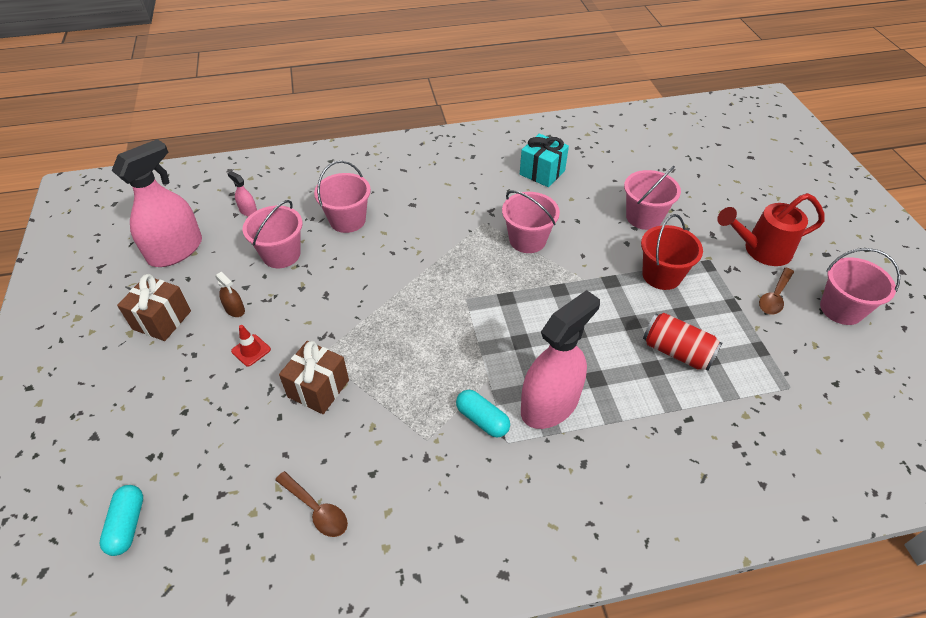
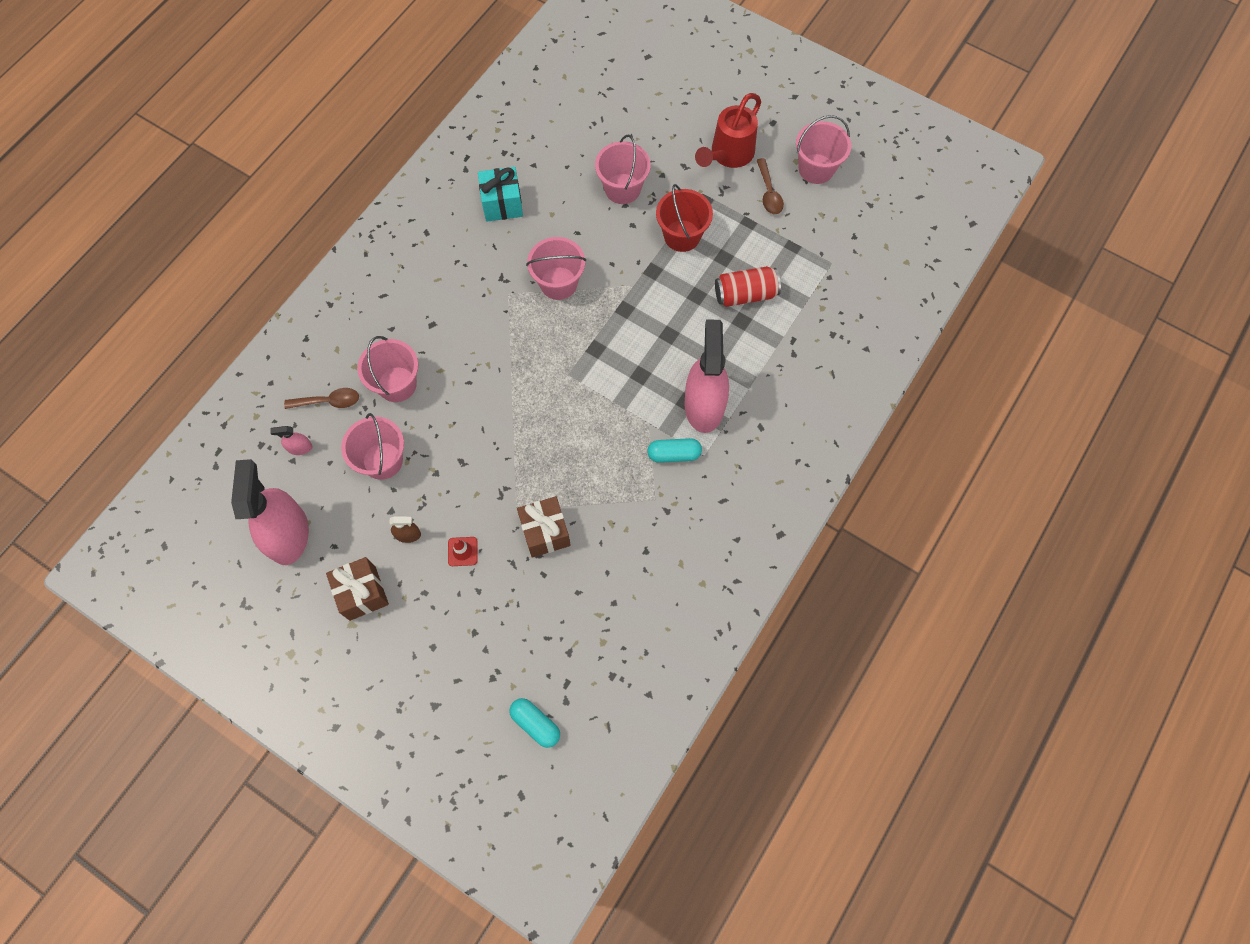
camera: 45 degrees left, 20 degrees up
(316, 510) = (638, 603): brown spoon -> brown spoon (329, 401)

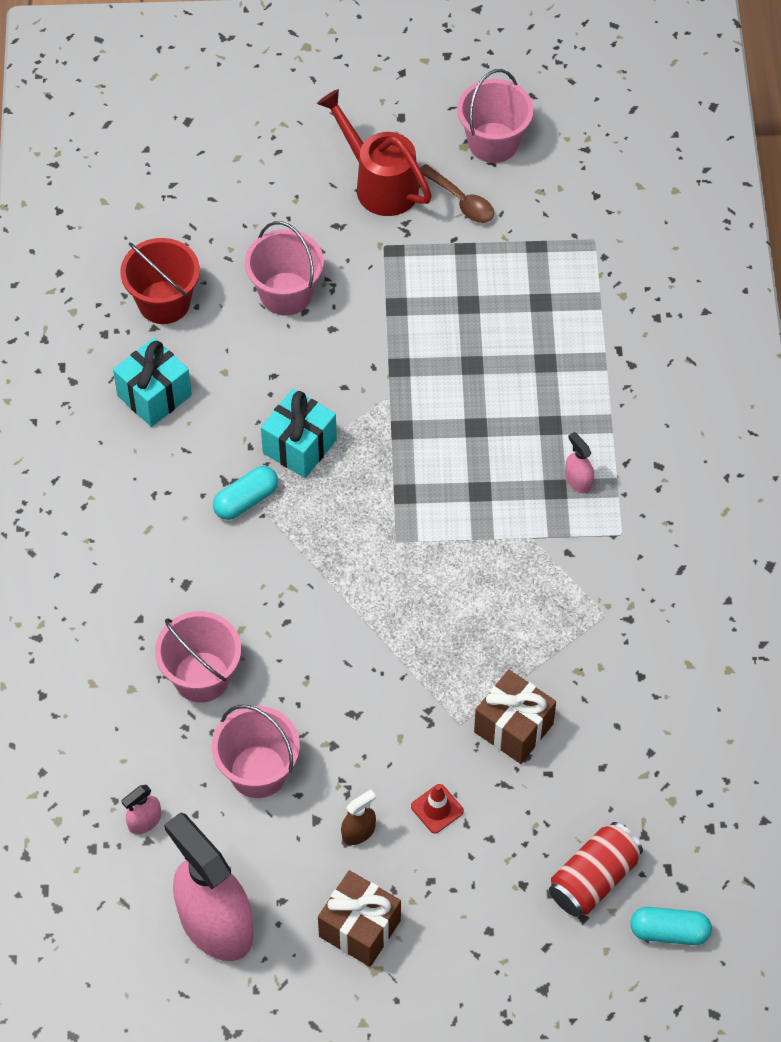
camera: 35 degrees left, 10 degrees down
(329, 401) = (134, 747): brown spoon -> none
(558, 283) = (299, 446): pink bucket -> turquoise gift
(674, 454) = (587, 554): turquoise capsule -> turquoise capsule (246, 500)
(682, 236) = (400, 307): red bucket -> red bucket (164, 302)
(704, 405) = (578, 480): pink spray bottle -> pink spray bottle, size x0.40
(728, 155) = (379, 184): red watering can -> red watering can turned 135 degrees clockwise
(745, 294) = (526, 331): red can -> red can (593, 879)

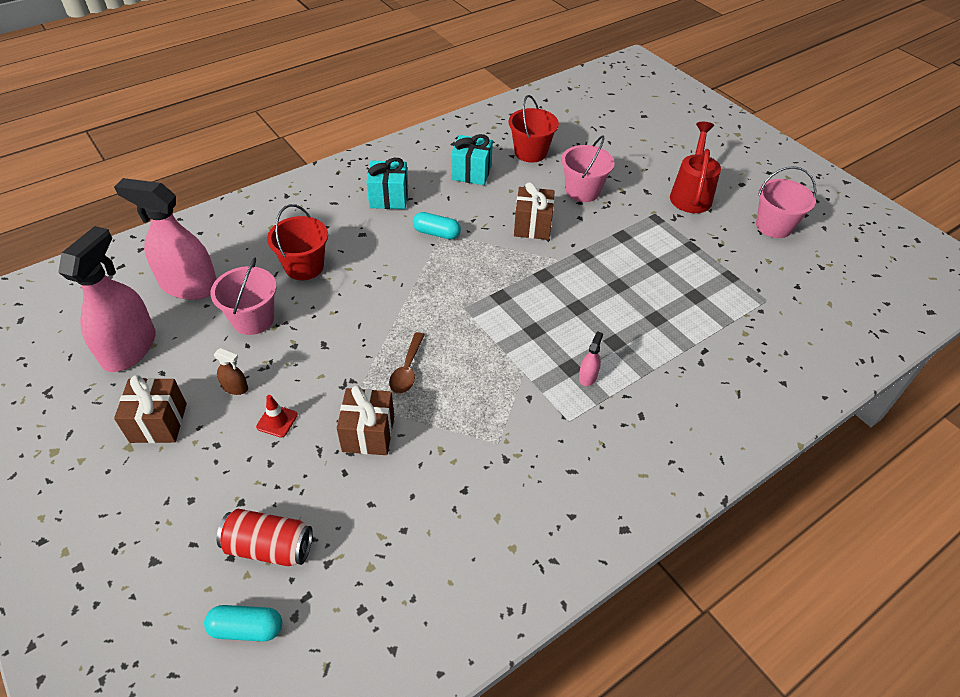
camera: 55 degrees right, 10 degrees down
(144, 821) = (189, 286): pink spray bottle -> pink spray bottle, size x2.47
(201, 677) = (304, 266): pink bucket -> red bucket
(299, 446) = (491, 238): turquoise gift -> turquoise gift (389, 198)
(310, 389) = (532, 226): none -> brown gift
(461, 201) = (720, 230): brown spoon -> brown spoon (407, 370)
(669, 931) = (246, 628): turquoise capsule -> turquoise capsule turned 60 degrees counterclockwise

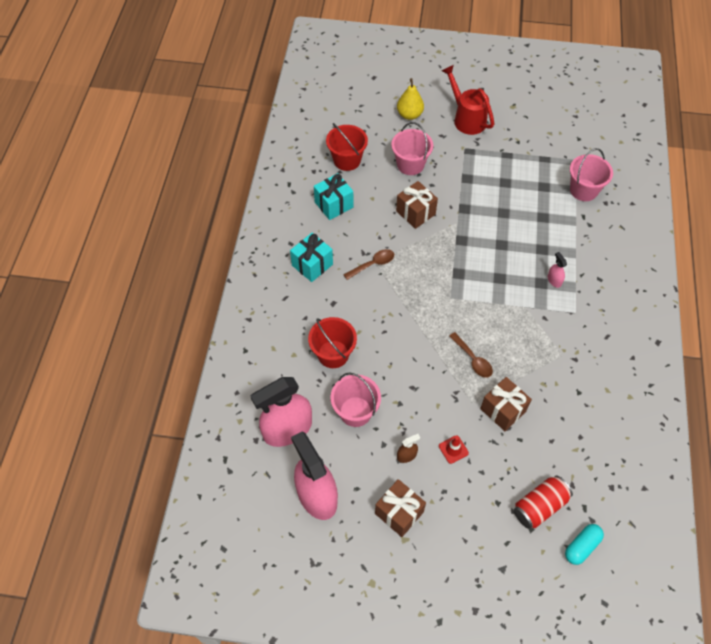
camera: 45 degrees left, 10 degrees up
(436, 233) = (373, 264): turquoise capsule -> brown spoon
(637, 158) = (409, 115): none -> yellow pear
(773, 226) = (528, 107): pink bucket -> pink bucket (583, 190)

